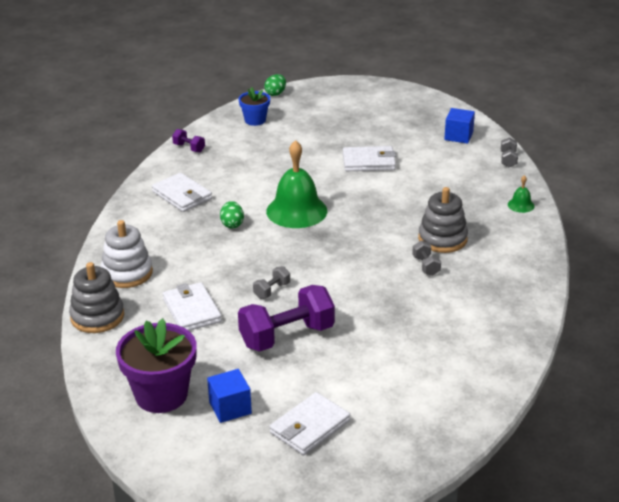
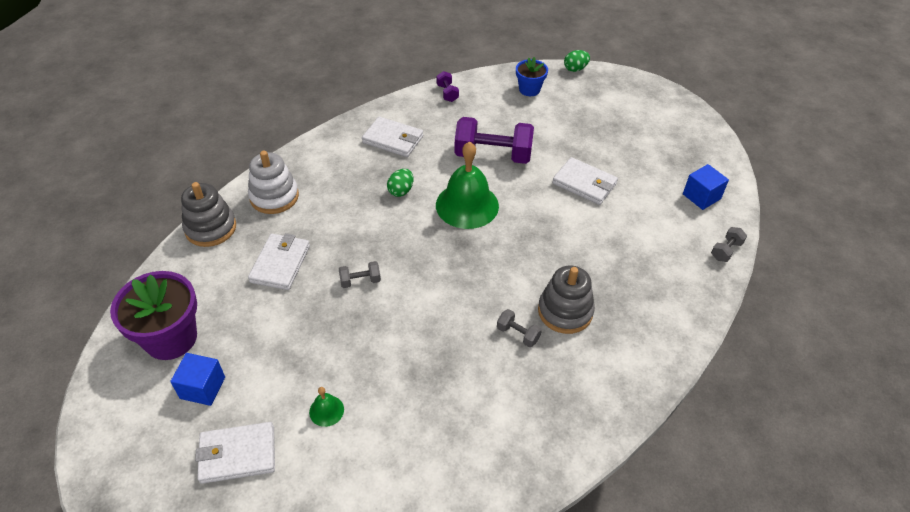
camera: 35 degrees right, 15 degrees up
(182, 195) = (393, 139): white wallet -> white wallet turned 60 degrees counterclockwise
(287, 336) = (321, 339): purple dumbbell -> purple dumbbell (493, 155)
(426, 266) = (518, 334): grey dumbbell -> grey dumbbell turned 75 degrees counterclockwise
(521, 205) = (684, 314): green bell -> green bell (326, 410)

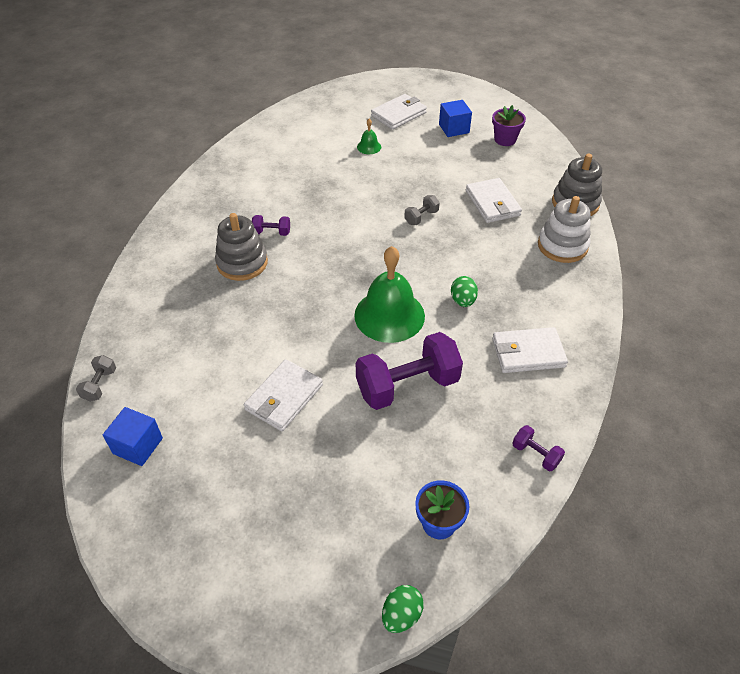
camera: 150 degrees right, 0 degrees up
(171, 338) = (505, 139): purple flower pot -> purple flower pot, size x0.56
(518, 334) = (272, 232): grey dumbbell -> purple dumbbell
(584, 183) = (284, 397): white wallet -> white wallet turned 60 degrees counterclockwise

